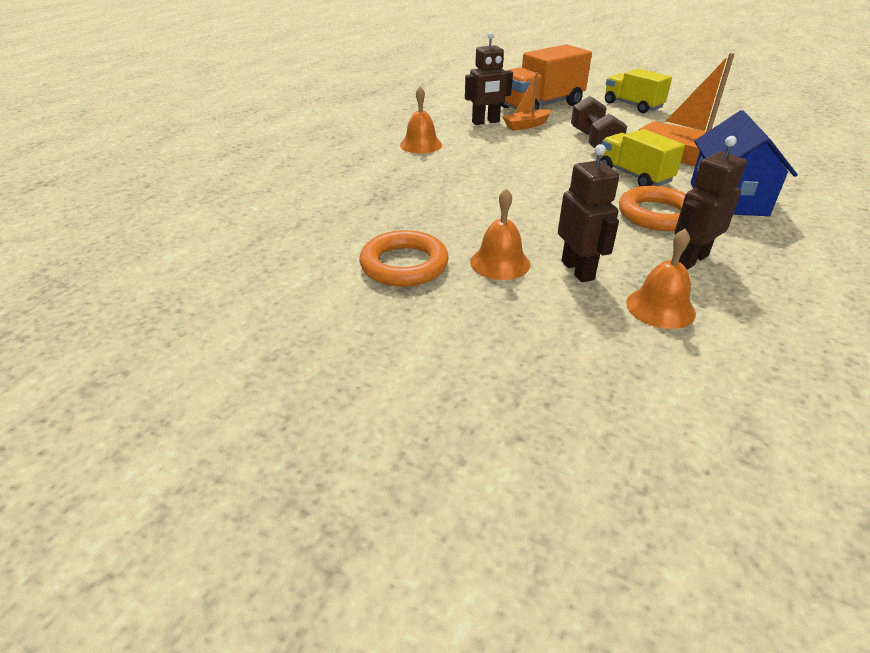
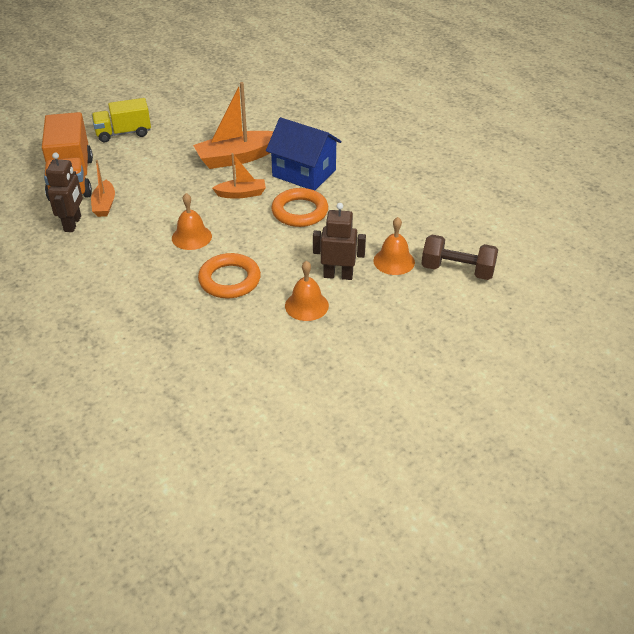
camera: 65 degrees left, 5 degrees up
(404, 265) = (277, 352): orange ring -> orange ring (229, 280)
(421, 145) = (83, 279): orange bell -> orange bell (191, 237)
(594, 142) = (171, 185): brown dumbbell -> brown dumbbell (457, 270)
(634, 176) = (241, 194): yellow truck -> orange boat
(690, 259) = (357, 225): brown robot -> none

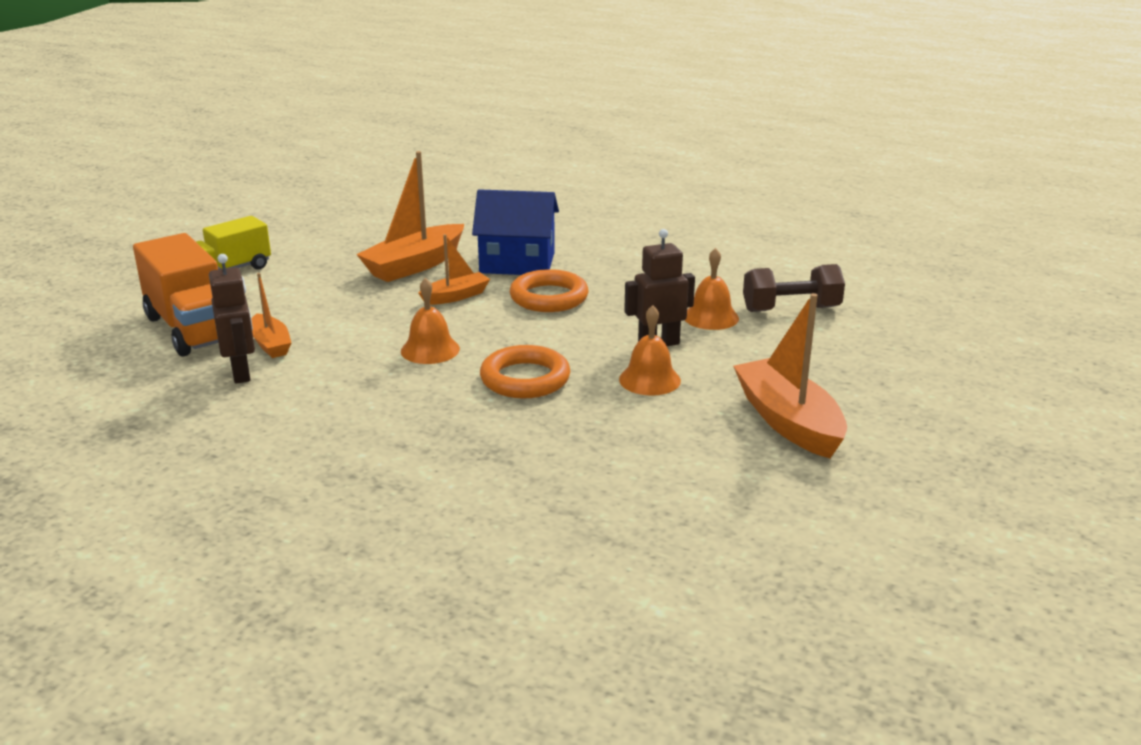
camera: 25 degrees left, 15 degrees down
(367, 372) = (788, 421): none -> orange boat

